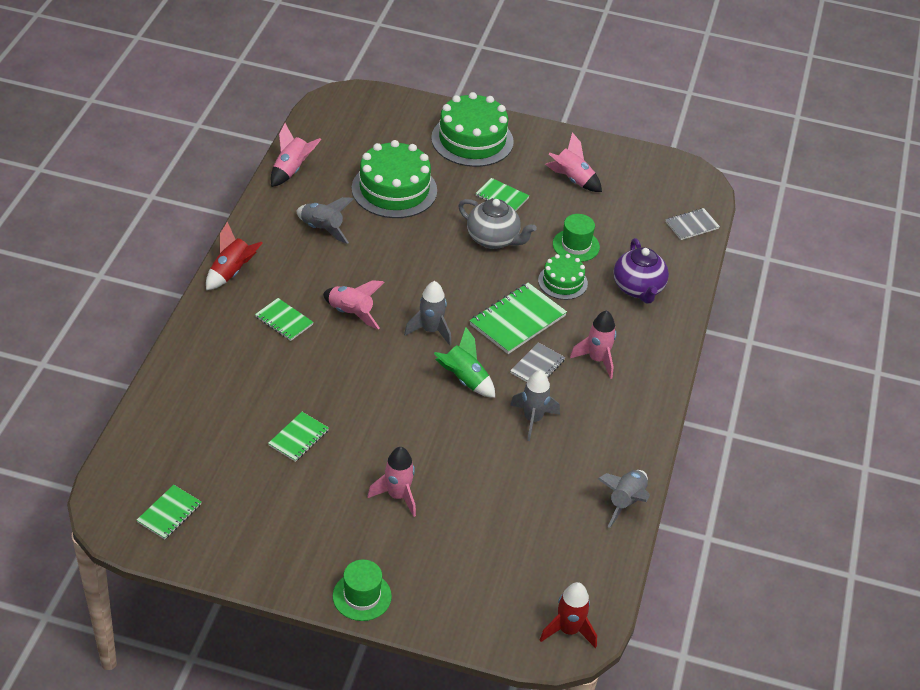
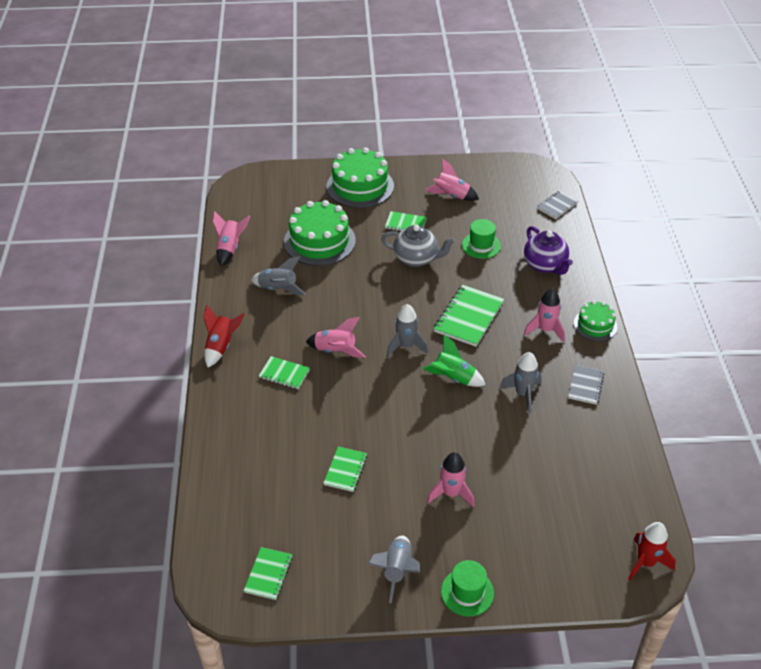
camera: 15 degrees left, 0 degrees up
(537, 366) = (503, 349): grey notebook -> grey notebook (585, 386)
(562, 282) = (486, 276): green cake -> green cake (595, 325)
(625, 502) = (629, 438): grey rocket -> grey rocket (397, 571)

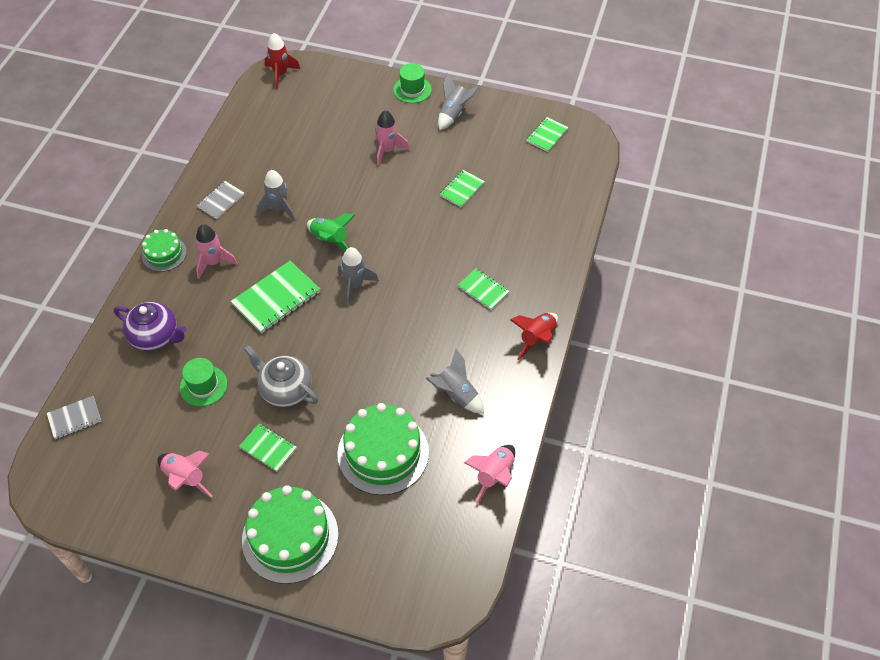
camera: 160 degrees left, 10 degrees up
(335, 351) = (425, 300): pink rocket -> none
(545, 265) = (155, 337): purple teapot -> purple teapot turned 120 degrees clockwise

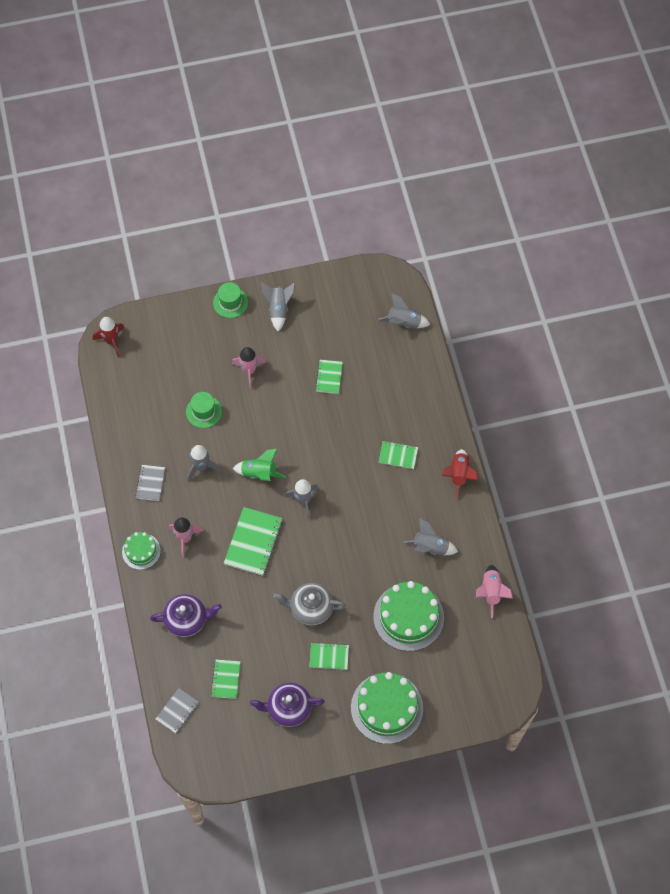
camera: 30 degrees left, 10 degrees up
(185, 478) = (288, 708): pink rocket -> purple teapot
(203, 386) = (250, 637): green hat -> green hat (204, 411)
(547, 135) = (363, 294): green notebook -> green notebook (226, 679)
(572, 176) = (403, 323): none -> grey rocket

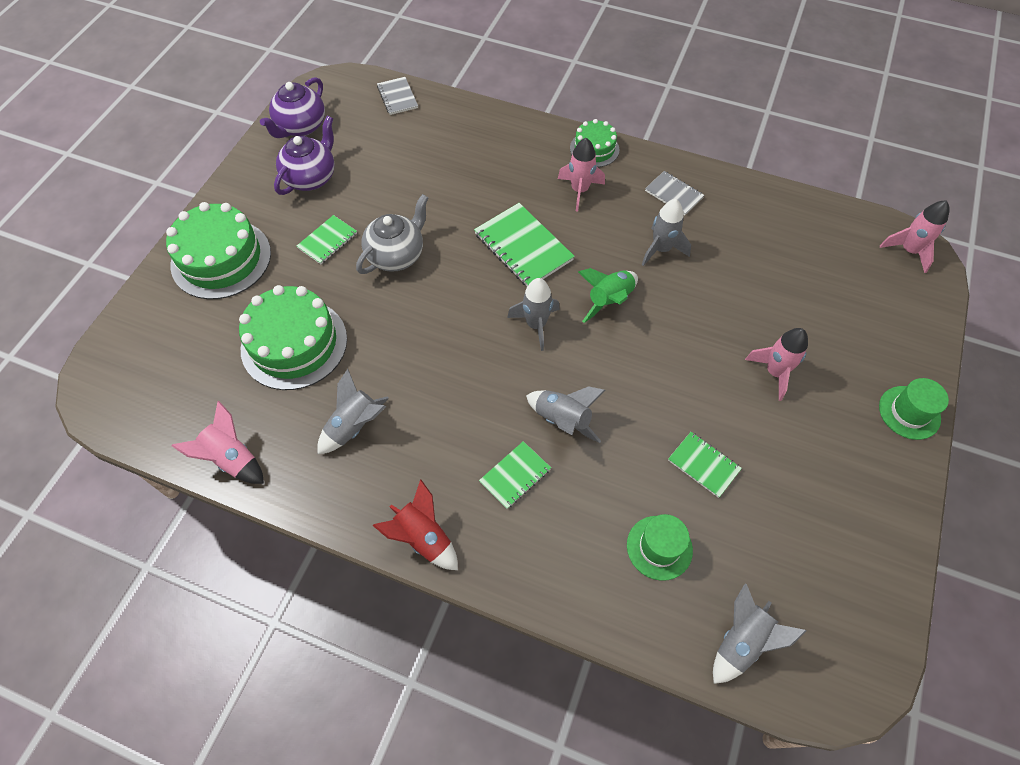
camera: 125 degrees right, 5 degrees down
(111, 341) = (908, 251): red rocket -> pink rocket
(187, 620) = (483, 148): purple teapot -> purple teapot (301, 127)
(204, 411) = (740, 291): green hat -> green hat (659, 547)
(226, 679) = (391, 146): green notebook -> none
(278, 309) = (865, 468): grey rocket -> grey rocket (562, 420)

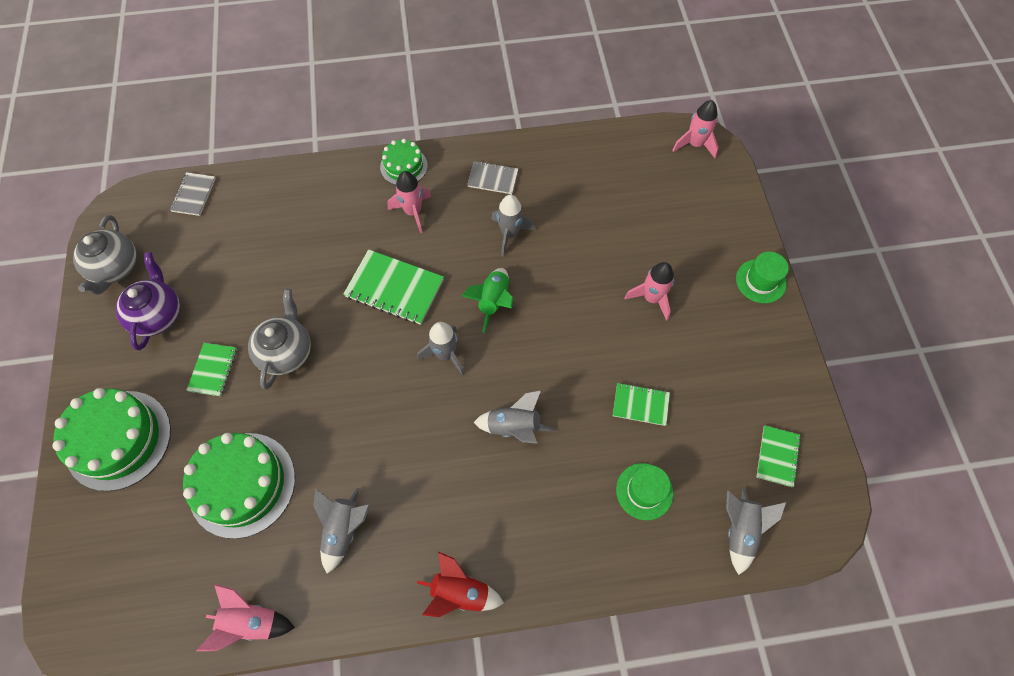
camera: 30 degrees left, 5 degrees up
(301, 127) = (115, 268): purple teapot -> grey teapot
(397, 97) = (194, 195): grey notebook -> grey notebook turned 60 degrees clockwise
(515, 475) = (503, 496): green notebook -> green notebook (777, 456)

